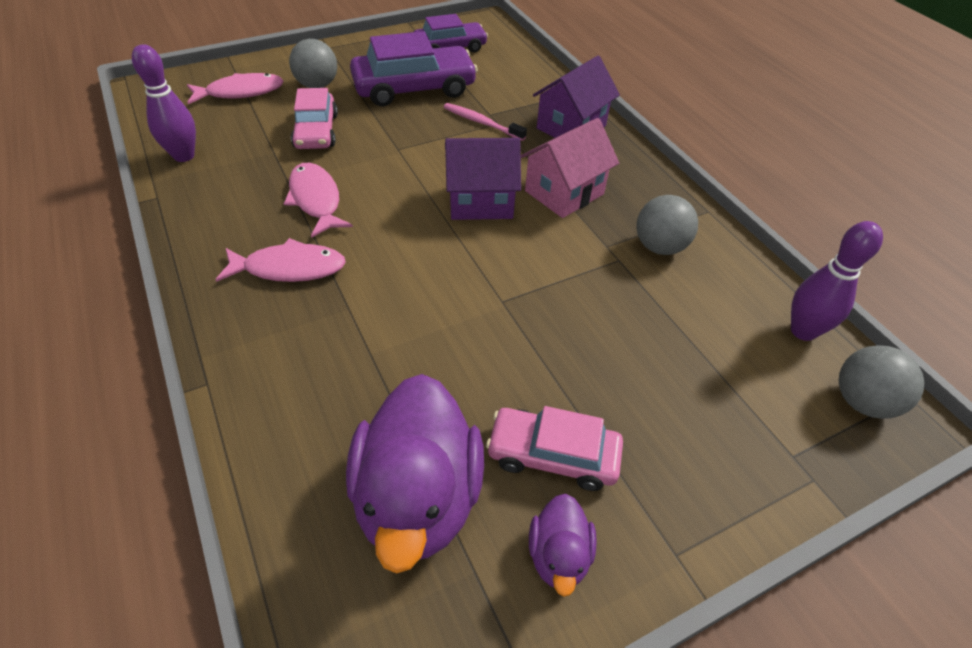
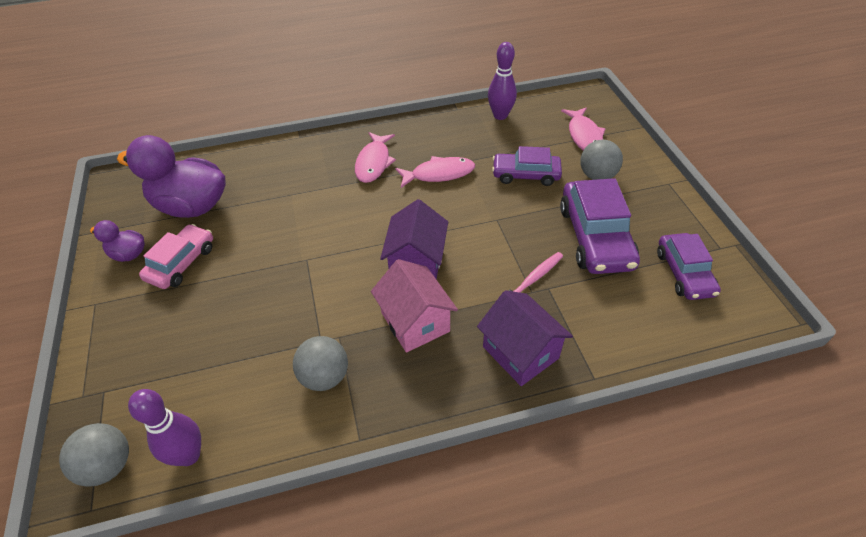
camera: 105 degrees right, 0 degrees up
(316, 131) = (526, 175): pink car -> purple car

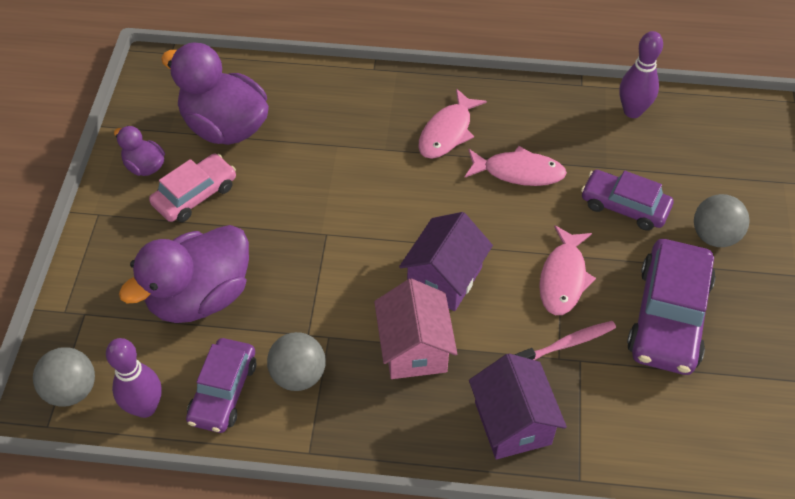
camera: 20 degrees right, 5 degrees up
(212, 341) = (200, 296): none -> purple duck
(584, 136) = (727, 174): pink fish -> pink fish (563, 278)
(684, 273) = (752, 398): purple car -> purple car (223, 391)

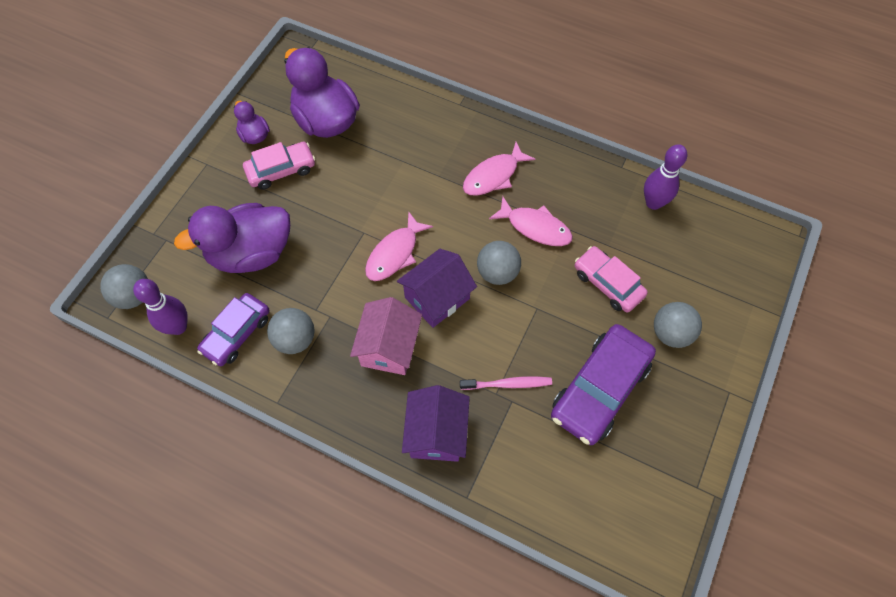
camera: 20 degrees right, 10 degrees up
(499, 231) = (497, 272): none -> grey ball
(563, 278) = (530, 328): pink fish -> pink fish (394, 253)
(624, 206) = (608, 283): purple car -> pink car

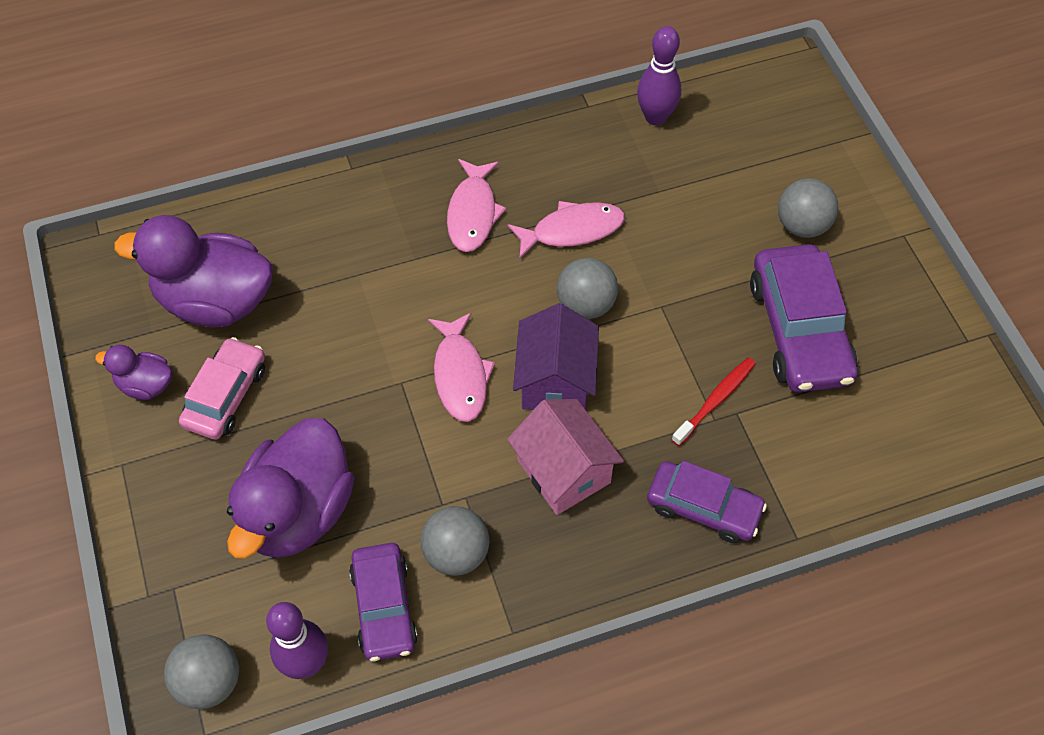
camera: 45 degrees left, 5 degrees down
(436, 433) = (703, 507): purple house -> purple car
(508, 384) = (715, 400): pink toothbrush -> red toothbrush
(608, 283) = (699, 227): pink car -> none

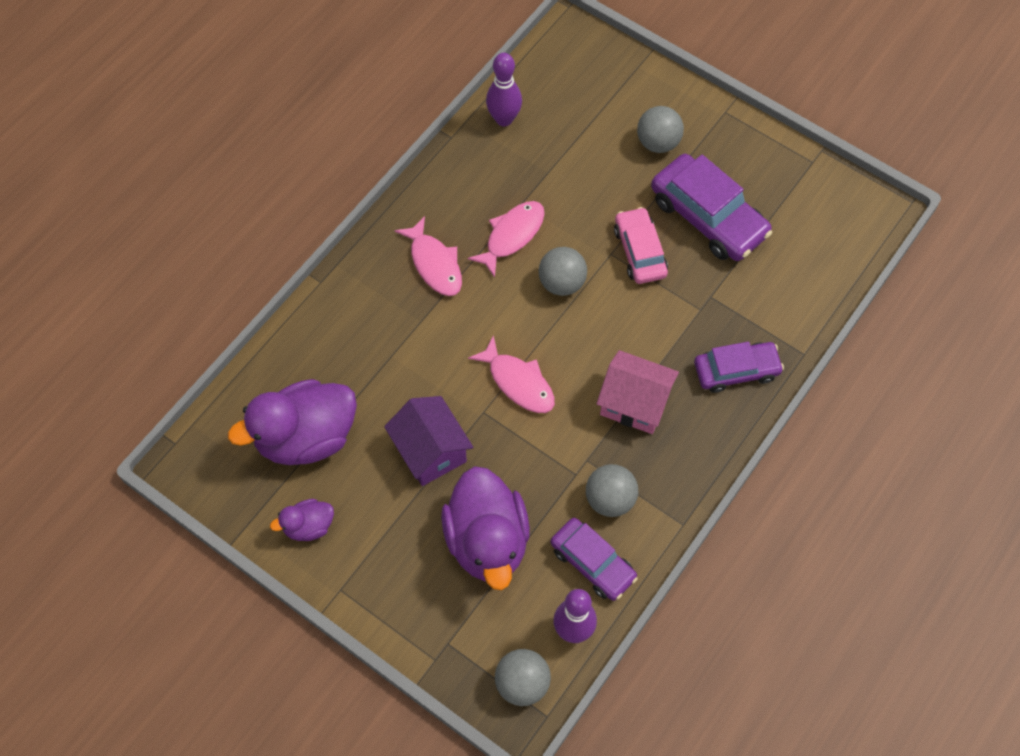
camera: 35 degrees left, 5 degrees up
(226, 396) = (372, 497): pink car -> pink car (640, 251)
(555, 381) = (582, 347): purple house -> purple house (430, 451)
(715, 400) = (692, 297): red toothbrush -> none

